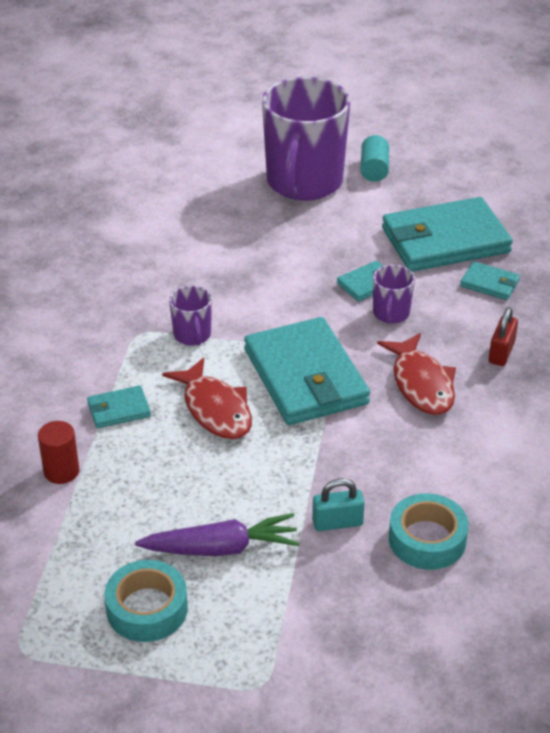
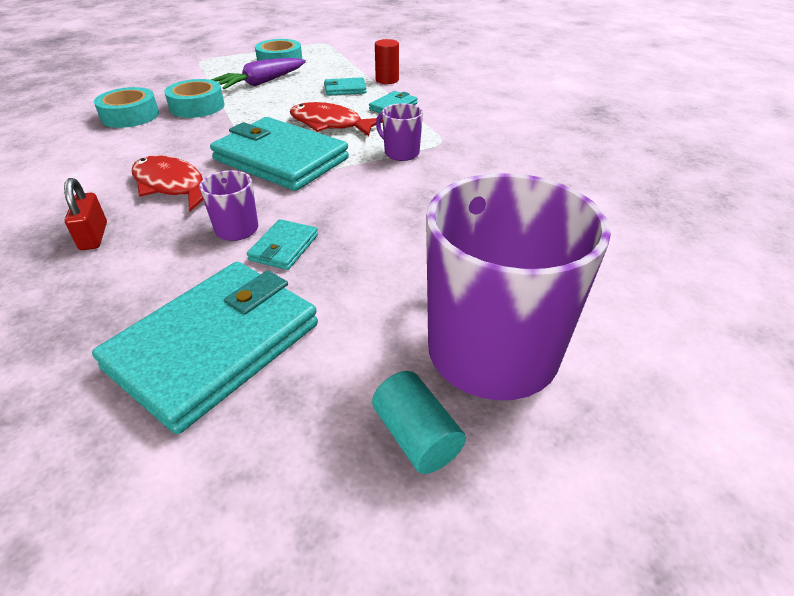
camera: 145 degrees right, 0 degrees up
(337, 522) = (197, 106): turquoise padlock -> turquoise tape
(489, 283) = (125, 307): turquoise wallet -> turquoise wallet (345, 89)

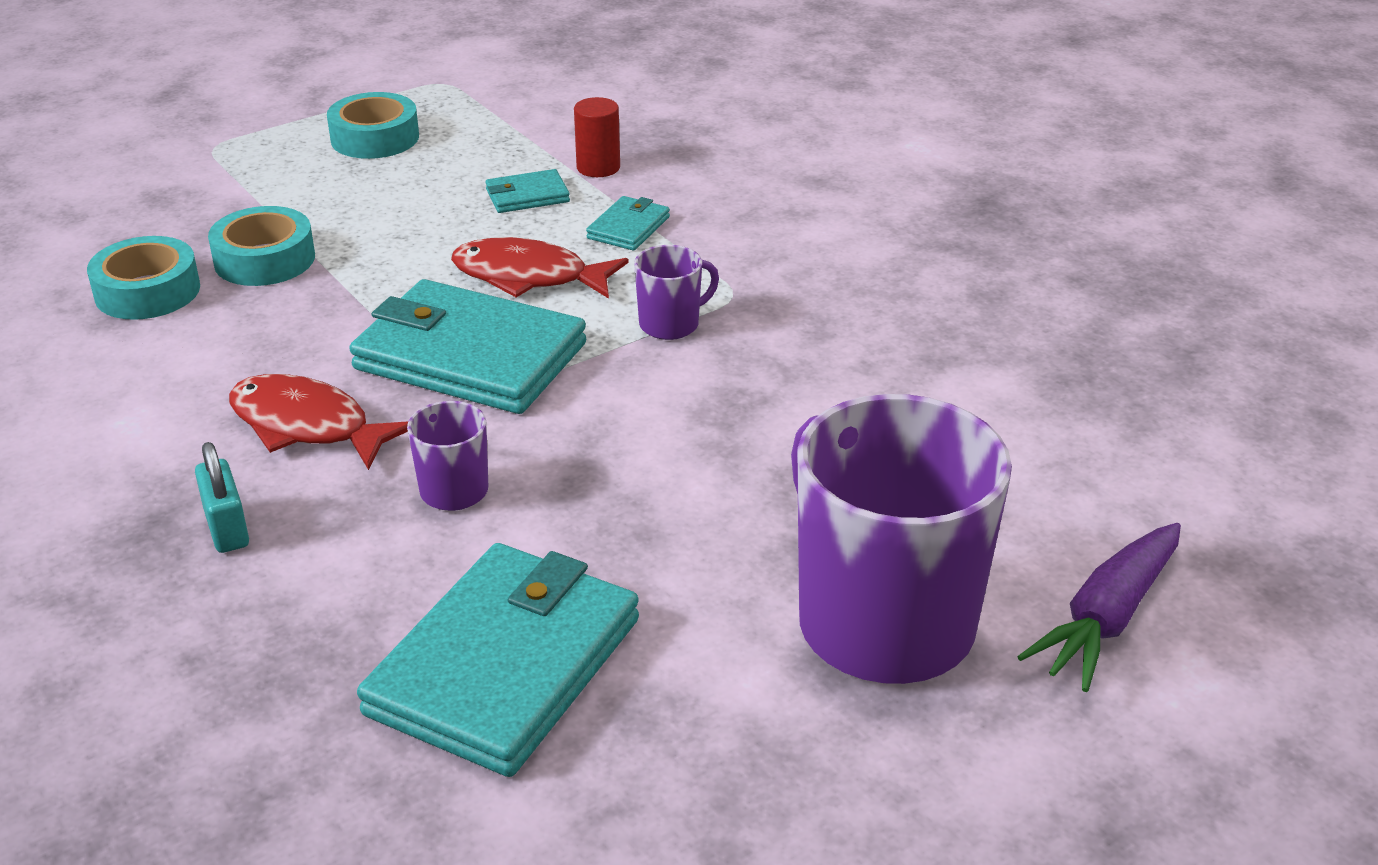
camera: 10 degrees left, 5 degrees down
(94, 236) = (227, 528): red padlock -> turquoise padlock
(261, 83) = (361, 194): purple carrot -> purple carrot (1107, 619)
(284, 247) = (542, 512): turquoise wallet -> none
(401, 153) = (670, 324): purple mug -> purple mug turned 120 degrees clockwise
(416, 436) = (813, 739): turquoise cylinder -> none

